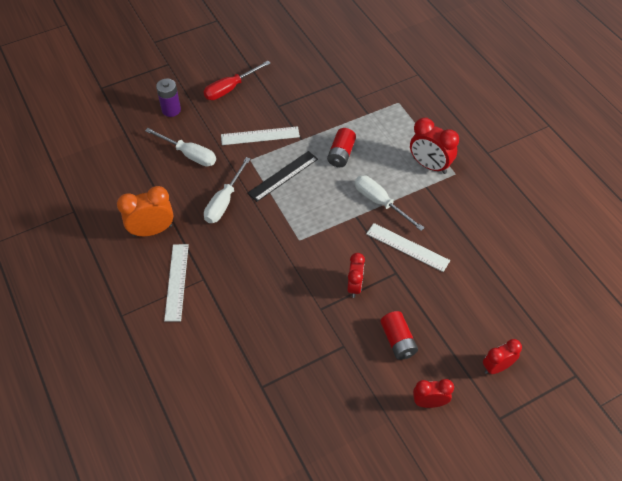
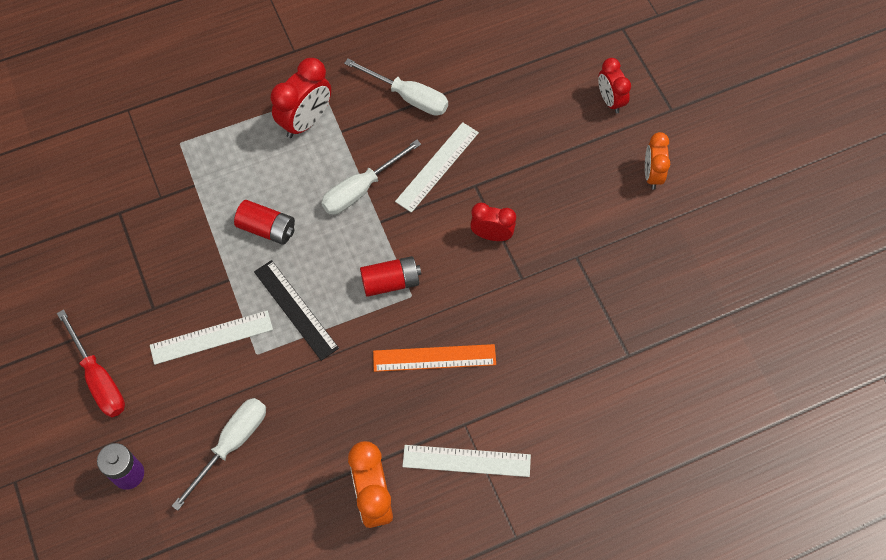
camera: 85 degrees left, 10 degrees up
(224, 201) = (332, 393): white screwdriver -> white screwdriver (408, 97)
(252, 257) = (434, 358): none -> orange ruler
(260, 136) = (211, 337): white ruler -> white ruler turned 75 degrees clockwise
(397, 341) = (572, 196): red battery -> red battery (391, 282)
(429, 402) = (652, 175): red clock -> orange clock

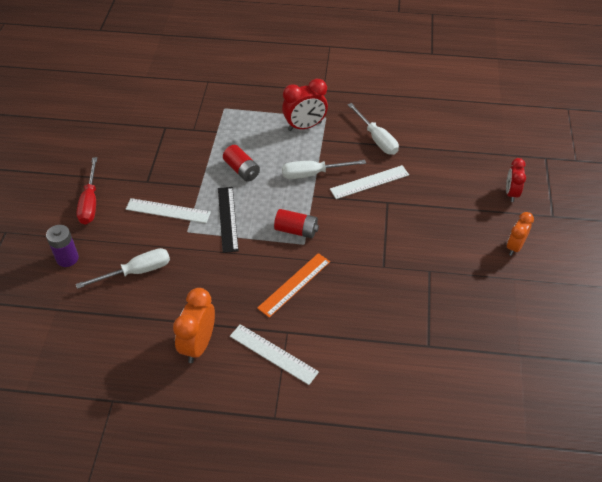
camera: 30 degrees right, 15 degrees down
(434, 358) = (294, 284): orange ruler -> orange ruler turned 75 degrees counterclockwise
(492, 235) = (379, 233): red clock -> none

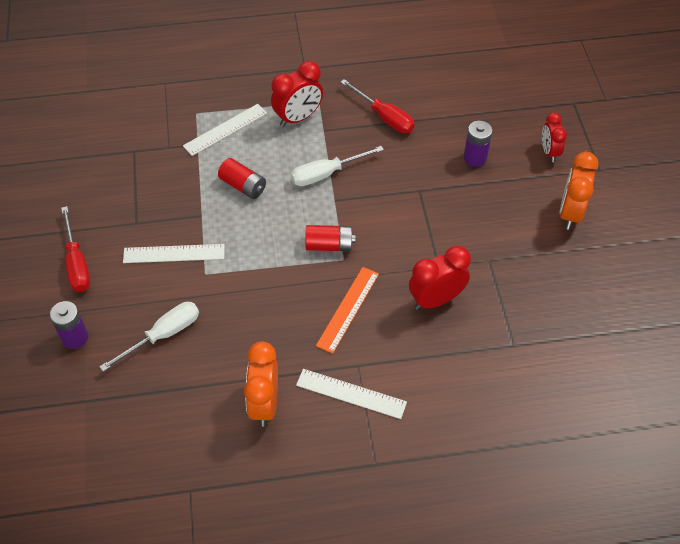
camera: 15 degrees left, 5 degrees up
(227, 219) = (247, 248): black ruler -> none
(369, 182) = (392, 170): white ruler -> white ruler (225, 129)
(372, 293) = (436, 299): none -> red clock
(376, 139) = (384, 117): white screwdriver -> red screwdriver
(444, 185) = (475, 158): none -> purple battery
(514, 247) = (570, 213): orange clock -> orange clock, size x1.53

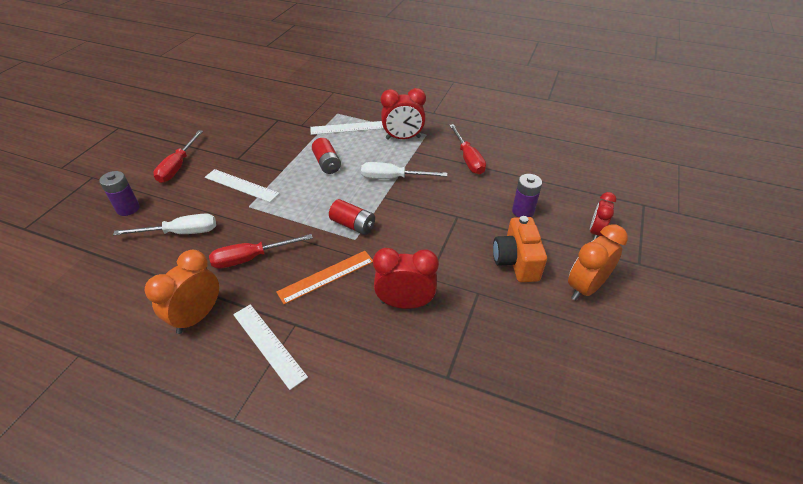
camera: 30 degrees right, 10 degrees down
(261, 326) = (251, 258): none -> red screwdriver
(501, 214) = (516, 261): none -> orange camera

